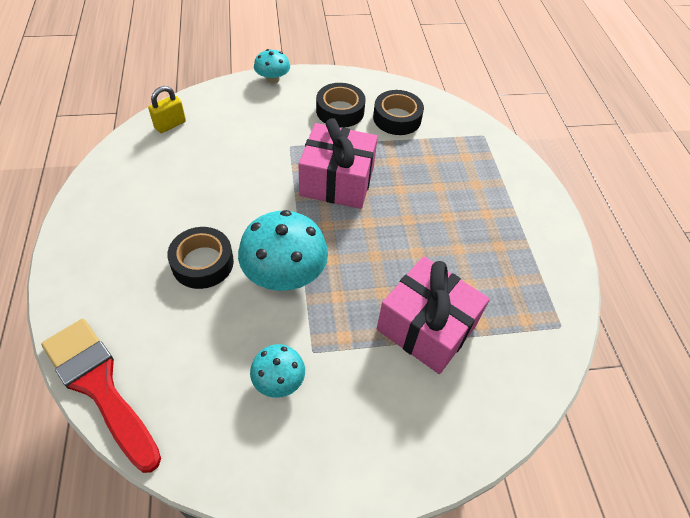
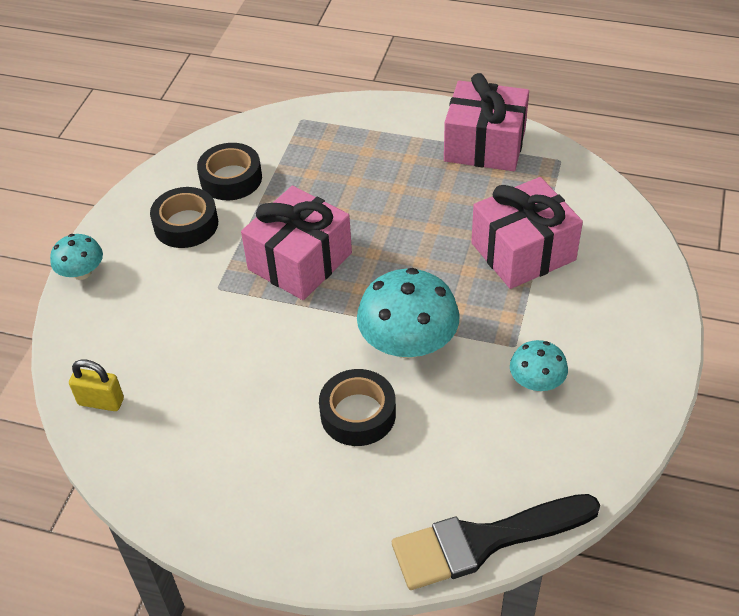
camera: 60 degrees left, 5 degrees down
(99, 386) = (484, 541): red brush -> black brush
(170, 125) = (101, 401): yellow padlock -> yellow padlock turned 60 degrees counterclockwise
(539, 261) = (485, 145): none -> pink gift

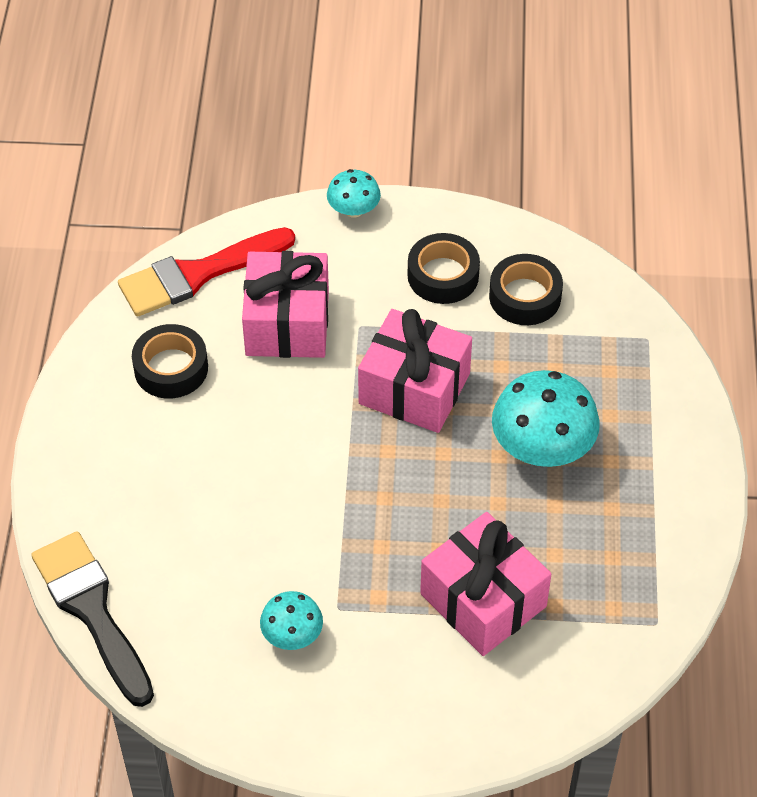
camera: 75 degrees right, 5 degrees up
(101, 401) = (198, 274): yellow padlock -> red brush
(358, 414) = (221, 481): black tape -> black tape (171, 368)
(408, 343) = (320, 508): turquoise mushroom -> turquoise mushroom (542, 447)
(485, 145) = (660, 536): pink gift -> pink gift (287, 323)

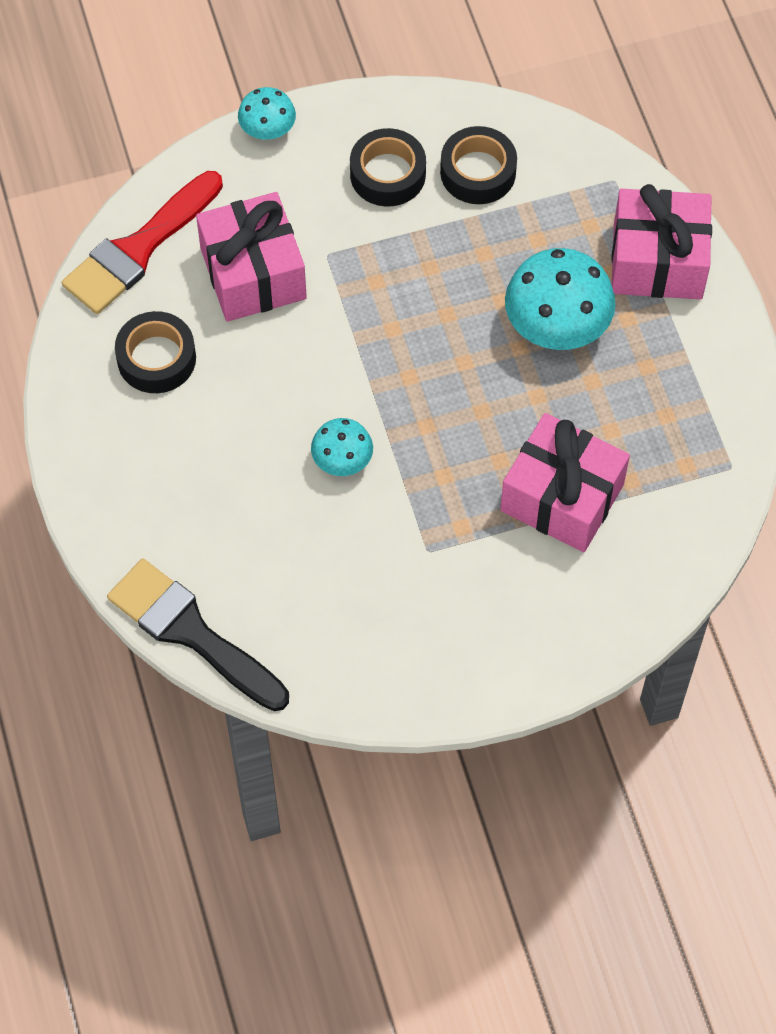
camera: 20 degrees left, 10 degrees up
(292, 634) = (395, 591): turquoise mushroom -> turquoise mushroom (342, 460)
(414, 388) = (409, 304): pink gift -> pink gift (657, 261)

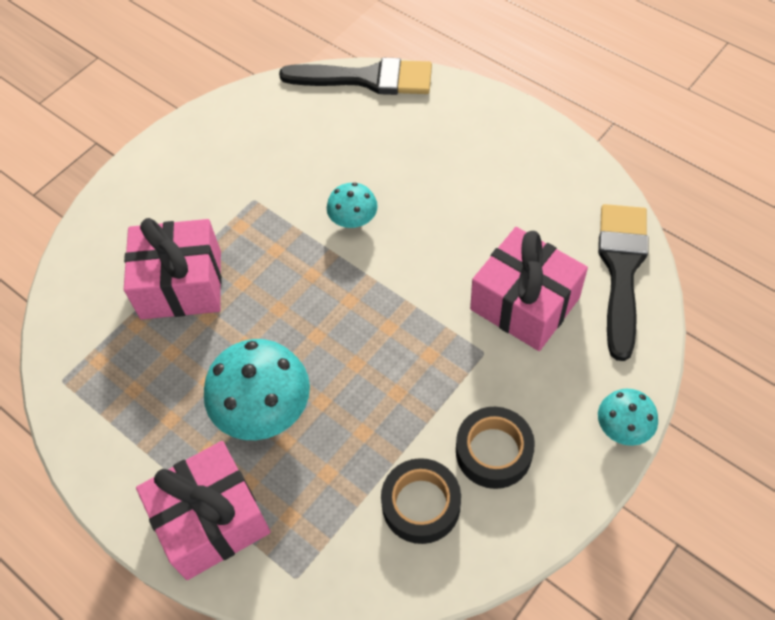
camera: 150 degrees right, 5 degrees down
(139, 248) = (621, 270): red brush -> black brush
(156, 358) = (534, 207): black tape -> none

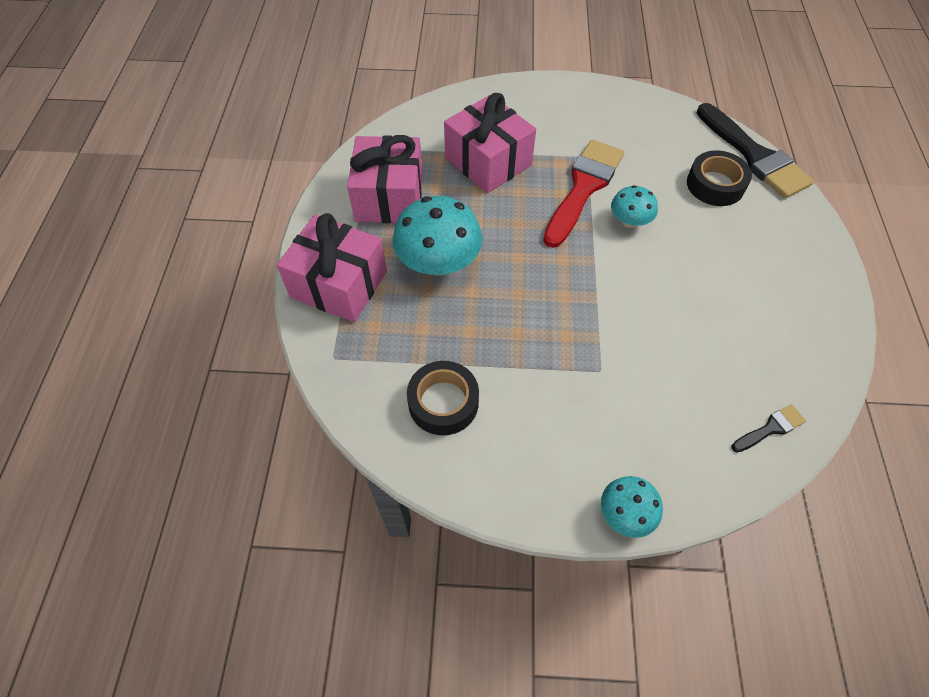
camera: 50 degrees right, 0 degrees up
(286, 228) = (583, 188): none -> red brush
(493, 452) = (524, 427): black tape -> black tape (715, 185)
(524, 304) = (668, 374): pink gift -> pink gift (389, 197)
(621, 270) = (770, 428): black brush -> black brush, size x0.45

